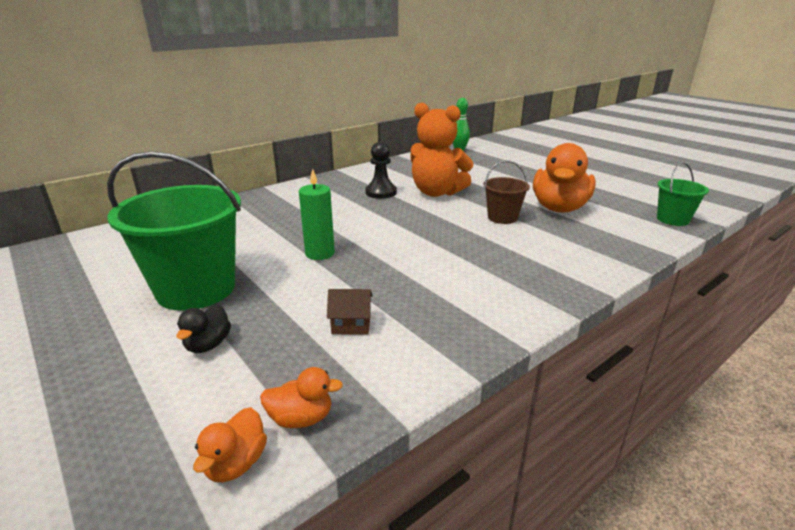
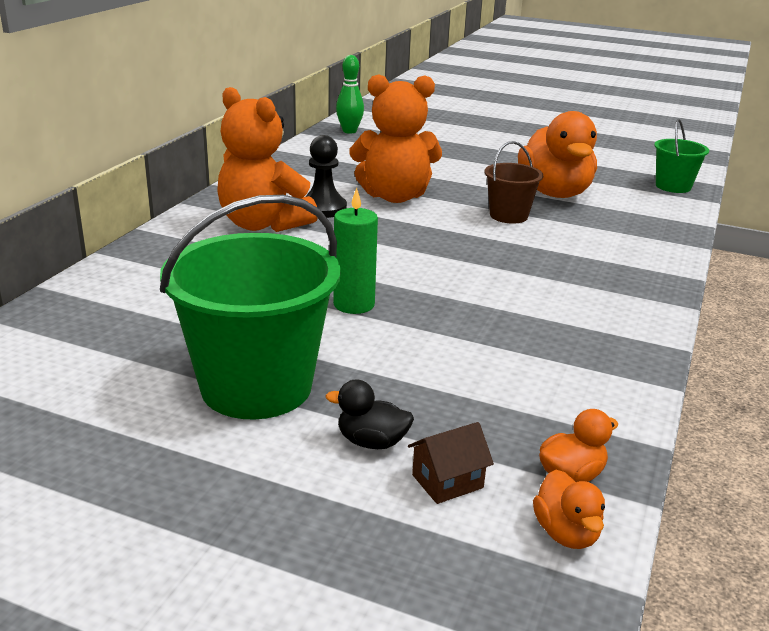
camera: 30 degrees left, 0 degrees up
(208, 345) = (372, 442): black duck -> black duck turned 120 degrees clockwise
(332, 195) = (263, 224): none -> orange teddy bear
(351, 324) = (500, 374): brown house -> brown house (447, 481)

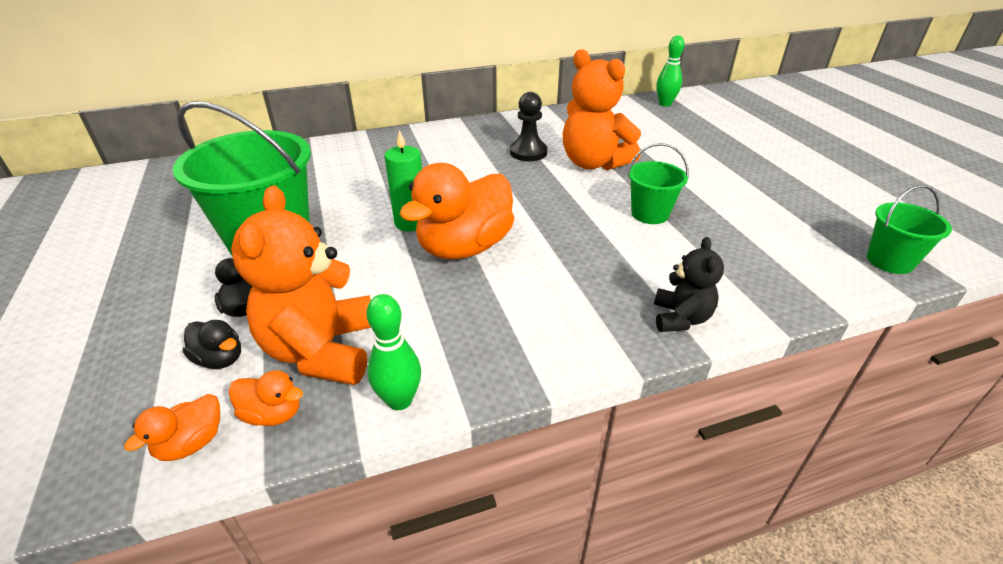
camera: 50 degrees right, 10 degrees up
(263, 224) = (472, 148): orange teddy bear -> orange teddy bear (322, 350)
(447, 481) = (220, 359): brown house -> black duck
(508, 215) = (649, 214): brown bucket -> green bucket
(554, 193) = (735, 213): orange duck -> orange duck (464, 247)
(621, 408) = (399, 400): none -> green bowling pin
(651, 268) = (680, 318): none -> black teddy bear

